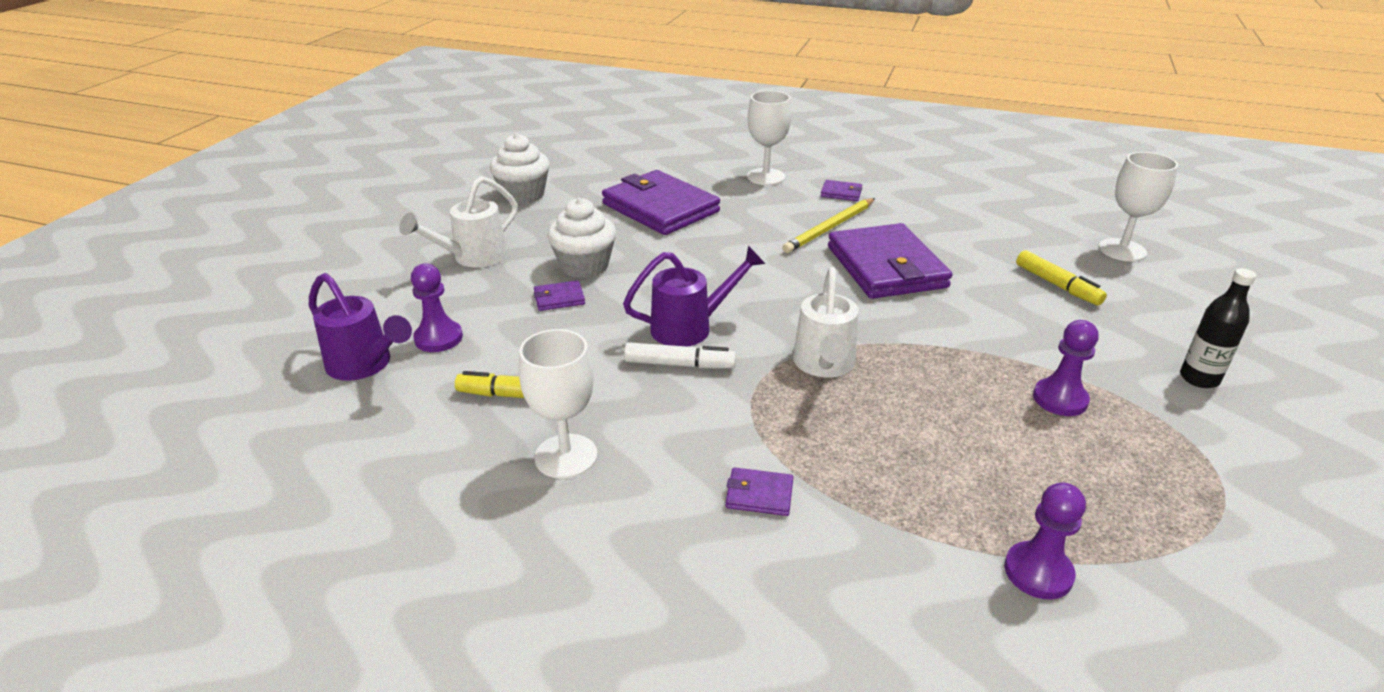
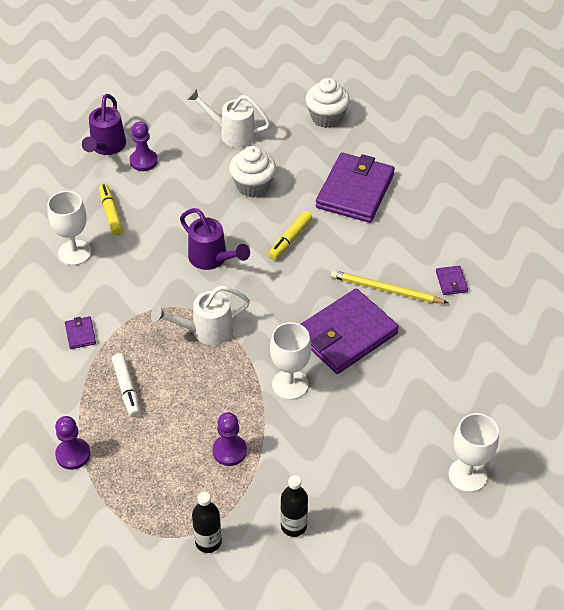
camera: 65 degrees right, 15 degrees up
(559, 298) = (210, 190): purple wallet -> none
(679, 364) = (172, 267): white marker -> white marker (126, 389)
(766, 177) = (448, 230): white goblet -> white goblet (290, 384)
(1057, 285) = (379, 437): yellow marker -> yellow marker (290, 239)
(1232, 460) = (208, 542): none -> black bottle

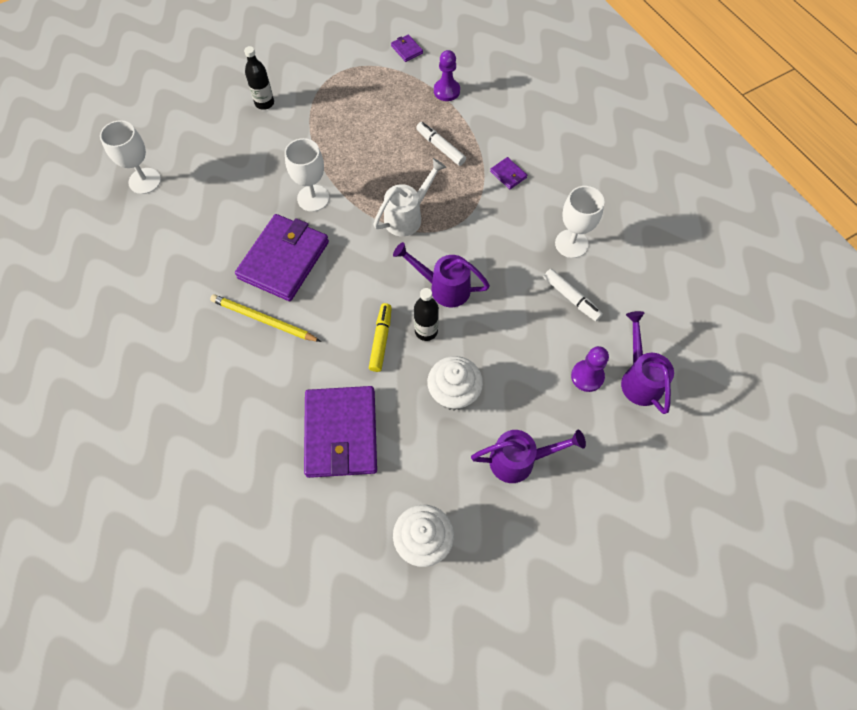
camera: 155 degrees right, 15 degrees up
(111, 213) = (571, 298): yellow marker -> white marker
(208, 542) = (319, 74): black bottle -> black bottle (426, 331)
(229, 451) = (335, 133): purple pawn -> none
(232, 134) = (519, 460): white watering can -> purple watering can
(386, 290) = (263, 320): yellow pencil -> yellow pencil turned 150 degrees counterclockwise
(451, 282) = (201, 355): purple wallet -> purple wallet (407, 50)

